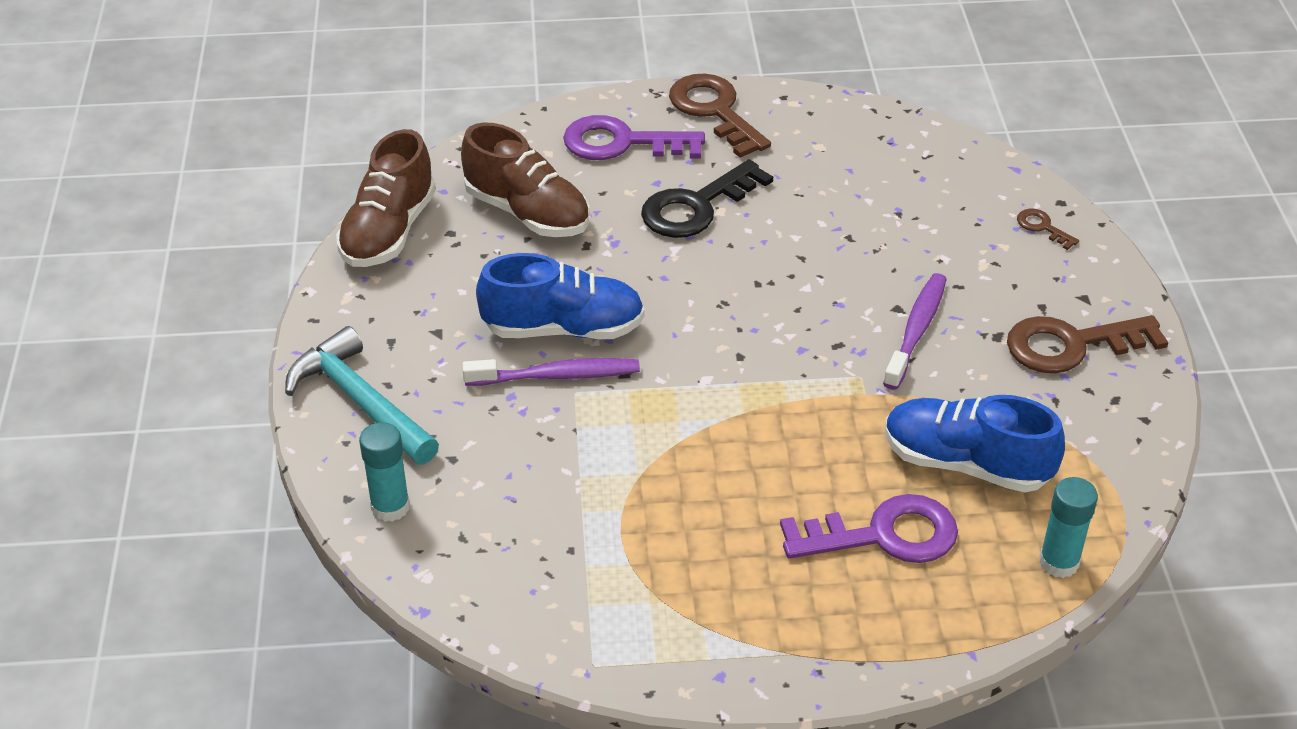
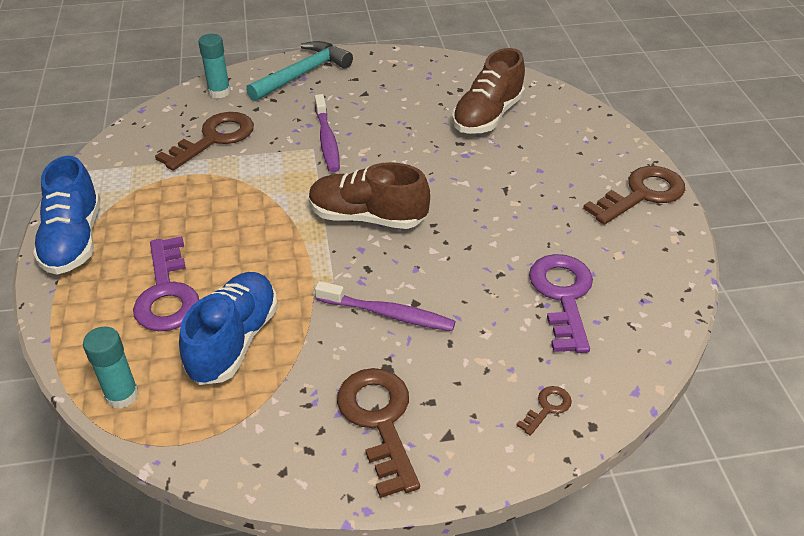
camera: 85 degrees right, 0 degrees up
(389, 231) = (455, 67): brown shoe -> brown shoe (367, 217)
(530, 506) = (214, 139): none -> brown key
(563, 329) = (372, 139): blue shoe -> blue shoe (74, 240)
(622, 143) = (581, 151): purple key -> purple key (562, 296)
(697, 206) = (516, 190): black key -> none

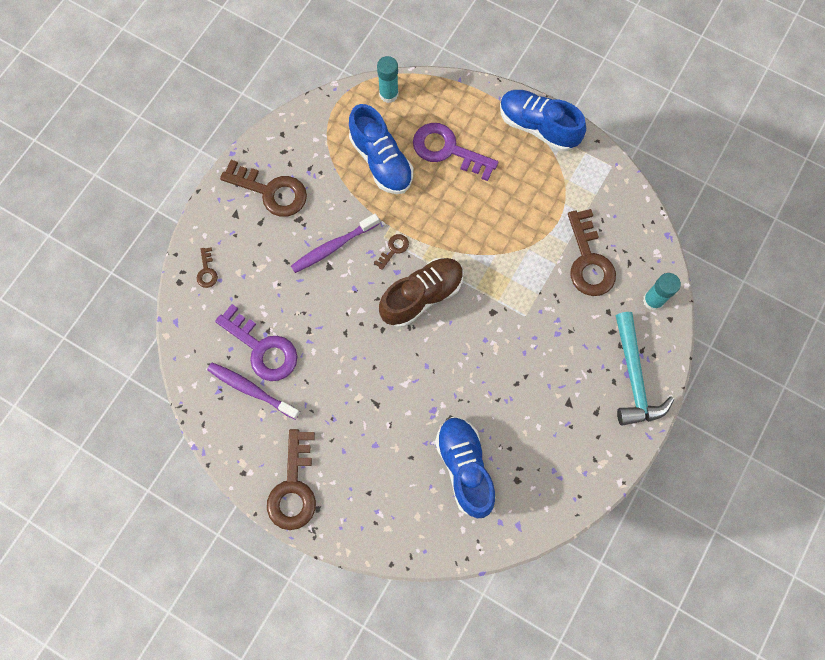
camera: 130 degrees right, 30 degrees up
(327, 140) = (527, 331): purple toothbrush -> purple toothbrush (251, 389)
(338, 265) = (393, 249): none -> brown key
(487, 116) = (464, 467): brown shoe -> blue shoe

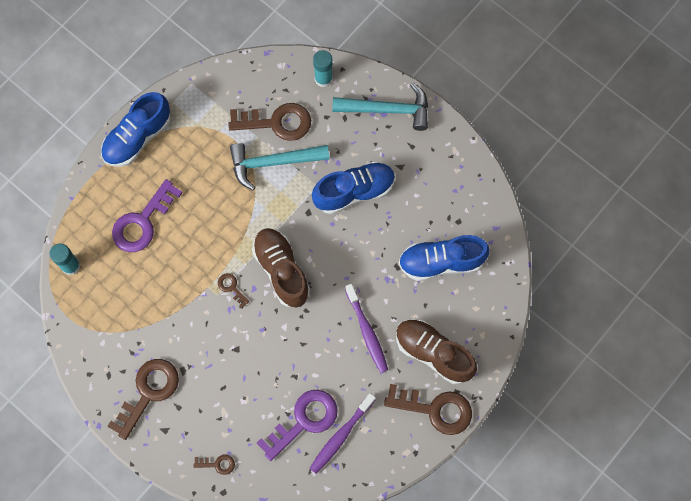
camera: 80 degrees left, 0 degrees up
(333, 247) = (217, 342): purple toothbrush -> purple toothbrush (367, 331)
(357, 475) = (433, 353): none -> brown shoe
(381, 161) = (140, 284): blue shoe -> blue shoe (354, 191)
(541, 265) = (273, 162): none -> turquoise hammer

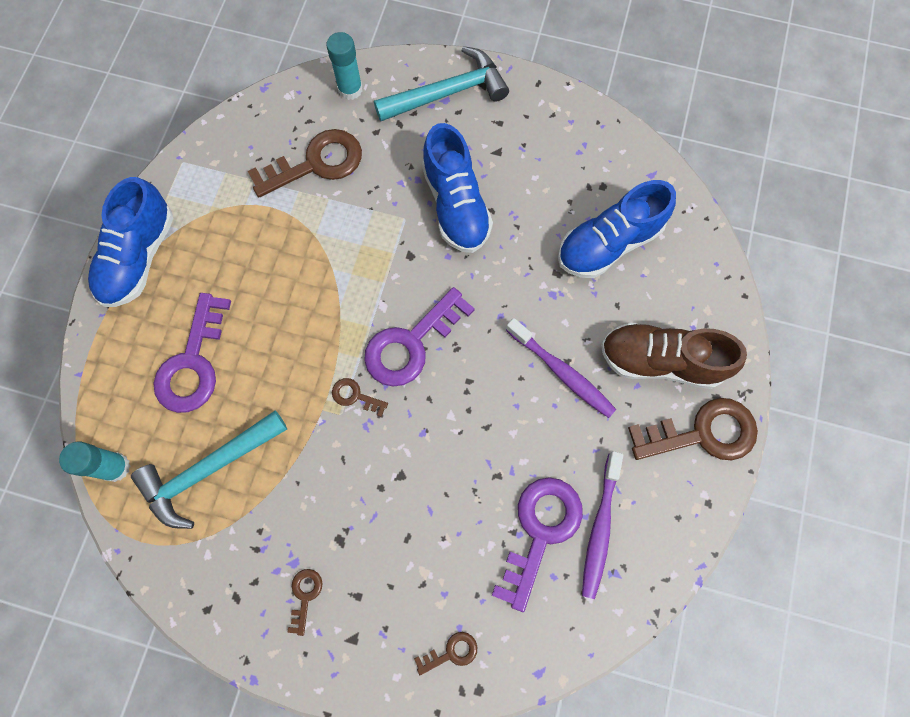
camera: 25 degrees left, 0 degrees up
(148, 392) = (305, 596): brown key -> brown key, size x0.46
(273, 162) = (335, 213): turquoise hammer -> turquoise hammer (208, 470)
(281, 270) = (411, 344): brown shoe -> purple key
(354, 191) = (456, 205): blue shoe -> blue shoe turned 120 degrees clockwise

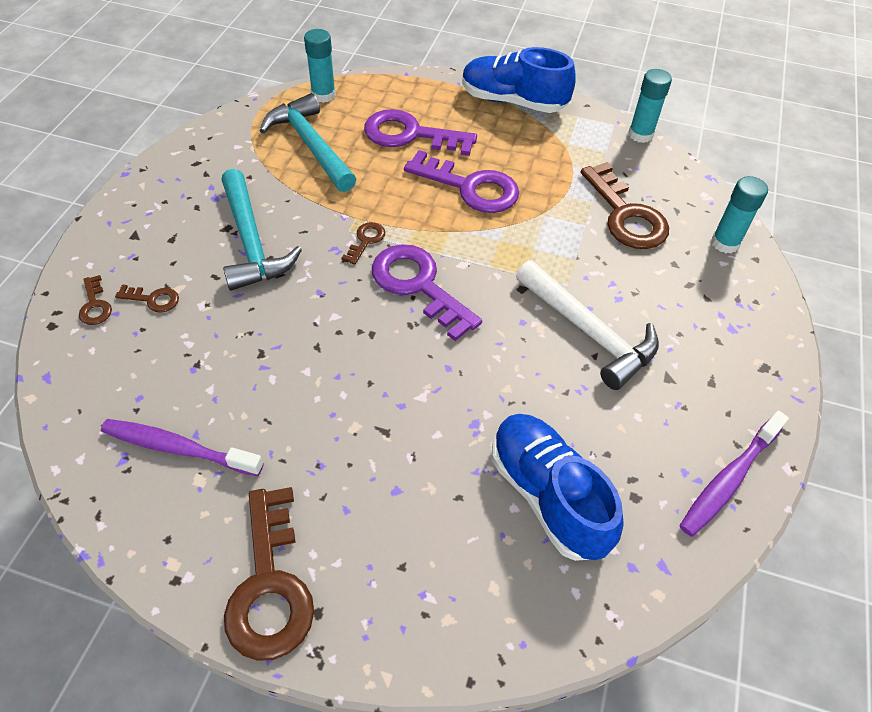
camera: 90 degrees right, 20 degrees down
(200, 139) = (640, 134): none -> turquoise glue stick
(305, 596) = (183, 204): brown key -> brown key (153, 299)
(448, 93) = (742, 331): turquoise hammer -> turquoise hammer (251, 242)
(456, 205) = (588, 332): blue shoe -> white hammer
(540, 531) = (191, 388): purple key -> purple key (470, 187)
(562, 372) = (372, 425): purple toothbrush -> purple toothbrush (729, 479)
(660, 361) = (376, 542): brown shoe -> none

